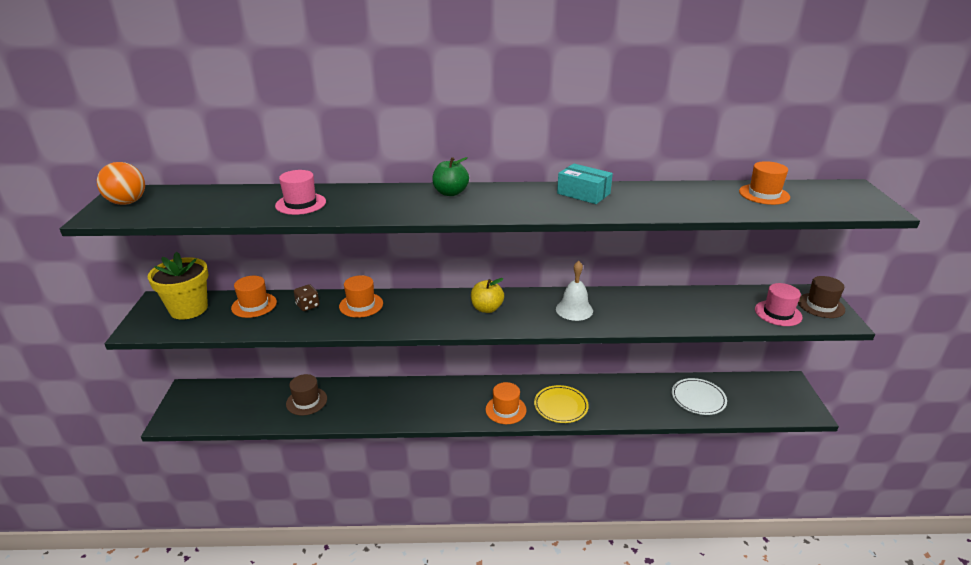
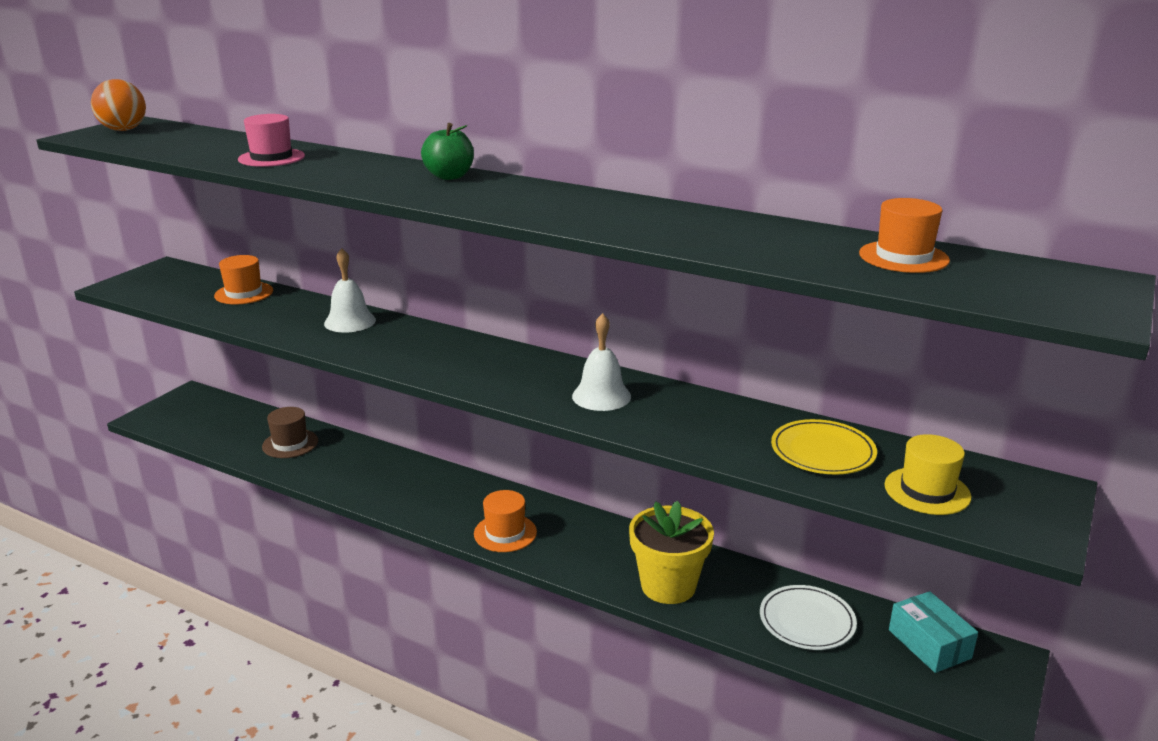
camera: 30 degrees right, 5 degrees down
(188, 309) = (181, 281): yellow flower pot -> yellow flower pot (668, 586)
(308, 306) = (294, 308): brown dice -> none
(361, 305) = (350, 321): orange hat -> white bell
(487, 308) = (488, 364): yellow apple -> none
(561, 406) = (583, 555): yellow plate -> yellow plate (822, 451)
(583, 193) = (617, 206): turquoise box -> turquoise box (929, 644)
(778, 313) = (927, 491): pink hat -> yellow hat
(820, 305) = (1028, 504): brown hat -> none

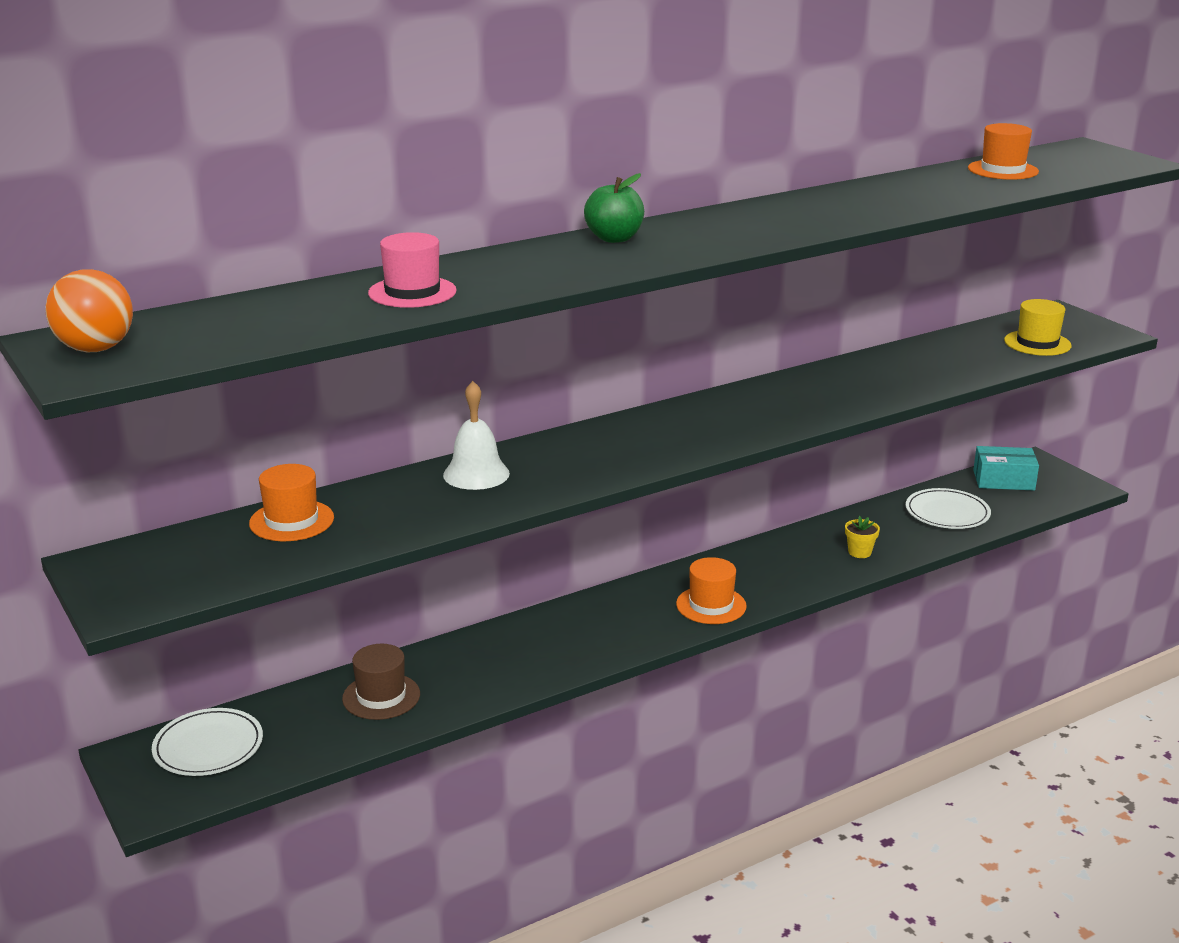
camera: 60 degrees left, 0 degrees up
(208, 411) = (208, 746): none -> white plate
(601, 396) = (793, 401): white bell -> none
(668, 586) = (859, 552): yellow flower pot -> yellow flower pot, size x0.43
(822, 451) = (958, 355): yellow plate -> none

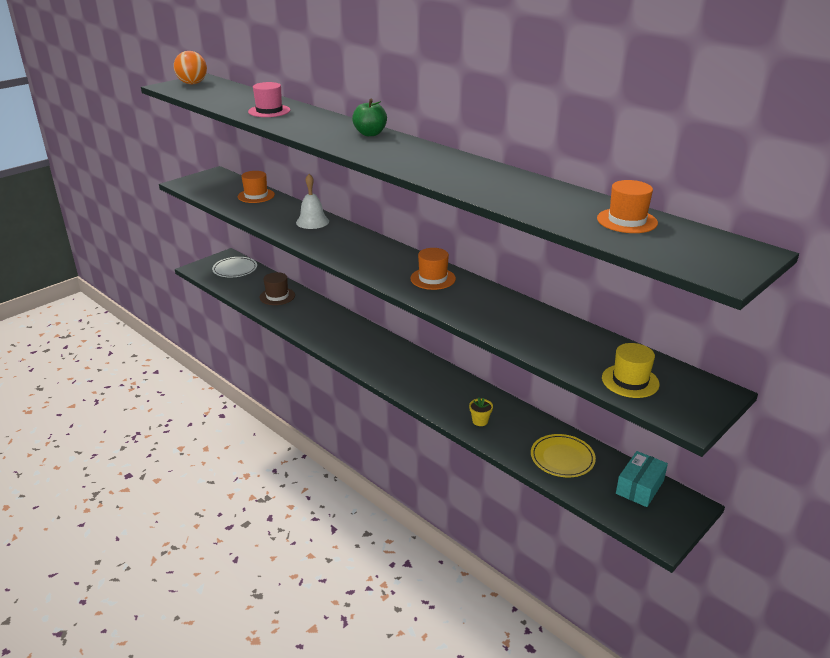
camera: 75 degrees right, 5 degrees up
(711, 605) = (389, 371): orange hat -> orange hat (433, 278)
(947, 513) = (562, 458): white plate -> yellow plate
(1003, 480) = (639, 487): turquoise box -> turquoise box turned 45 degrees clockwise

